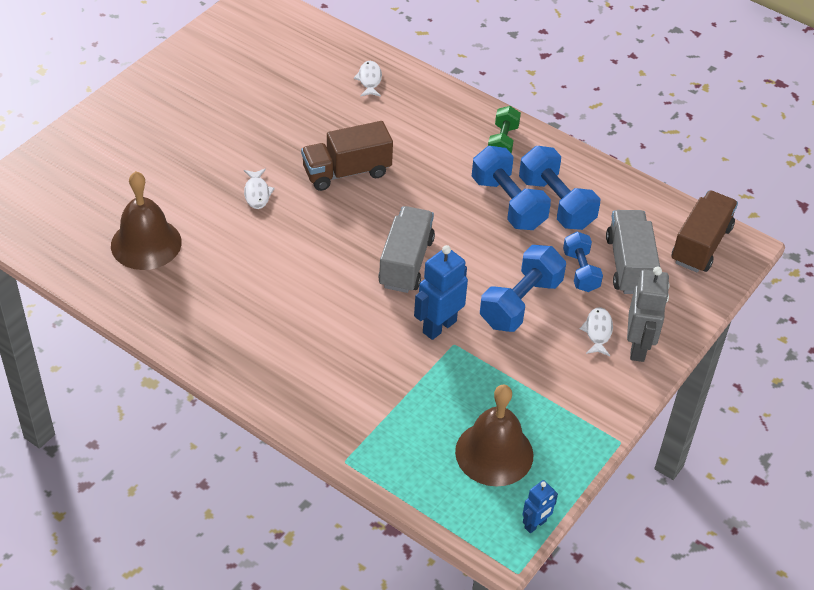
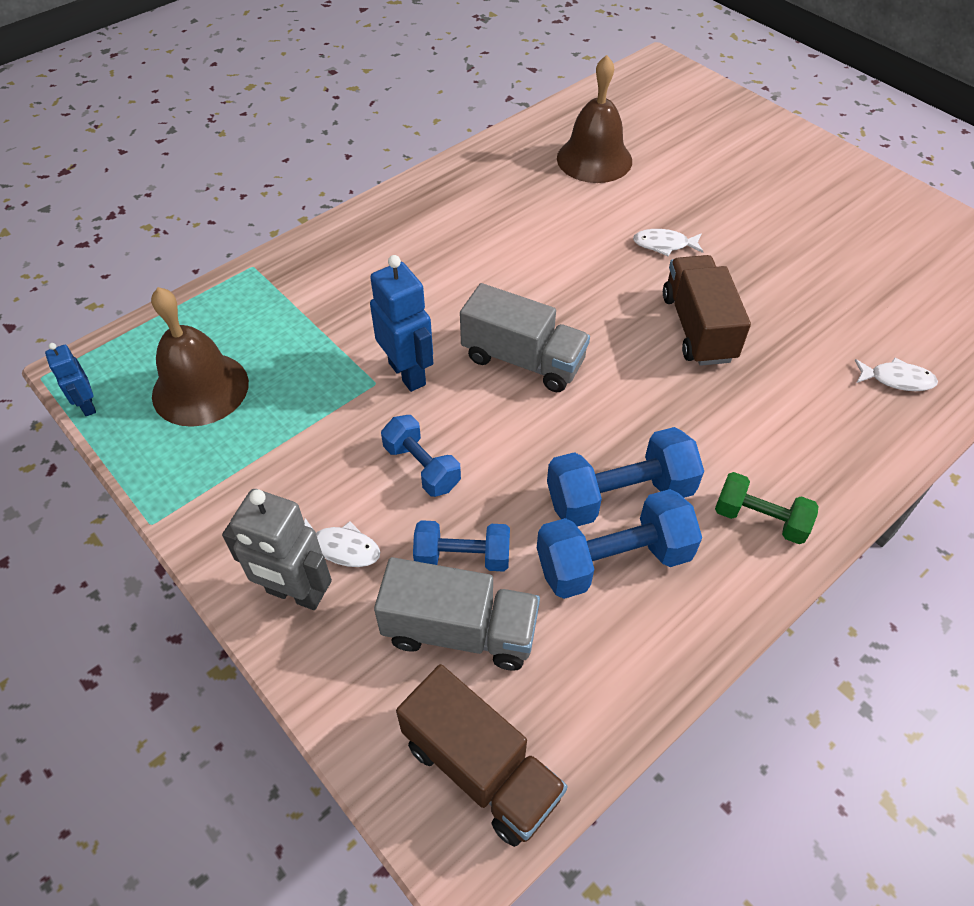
camera: 105 degrees right, 5 degrees up
(520, 303) = (422, 467): blue dumbbell -> blue dumbbell, size x0.63

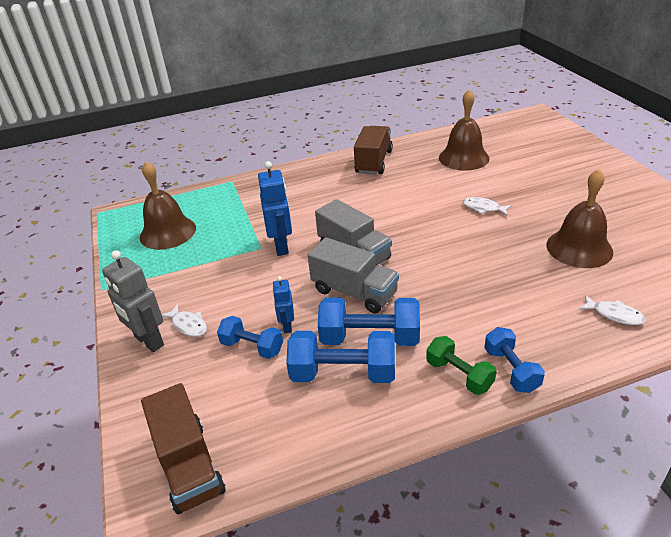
camera: 25 degrees right, 15 degrees down
(87, 405) = (109, 229): blue robot -> blue robot (287, 326)
(422, 467) = (259, 295): blue dumbbell -> blue dumbbell (511, 370)
(460, 631) = (225, 386): grey truck -> grey truck (354, 292)
(698, 328) = (480, 257): brown truck -> brown truck (374, 162)
(814, 286) = (579, 248): none -> brown bell

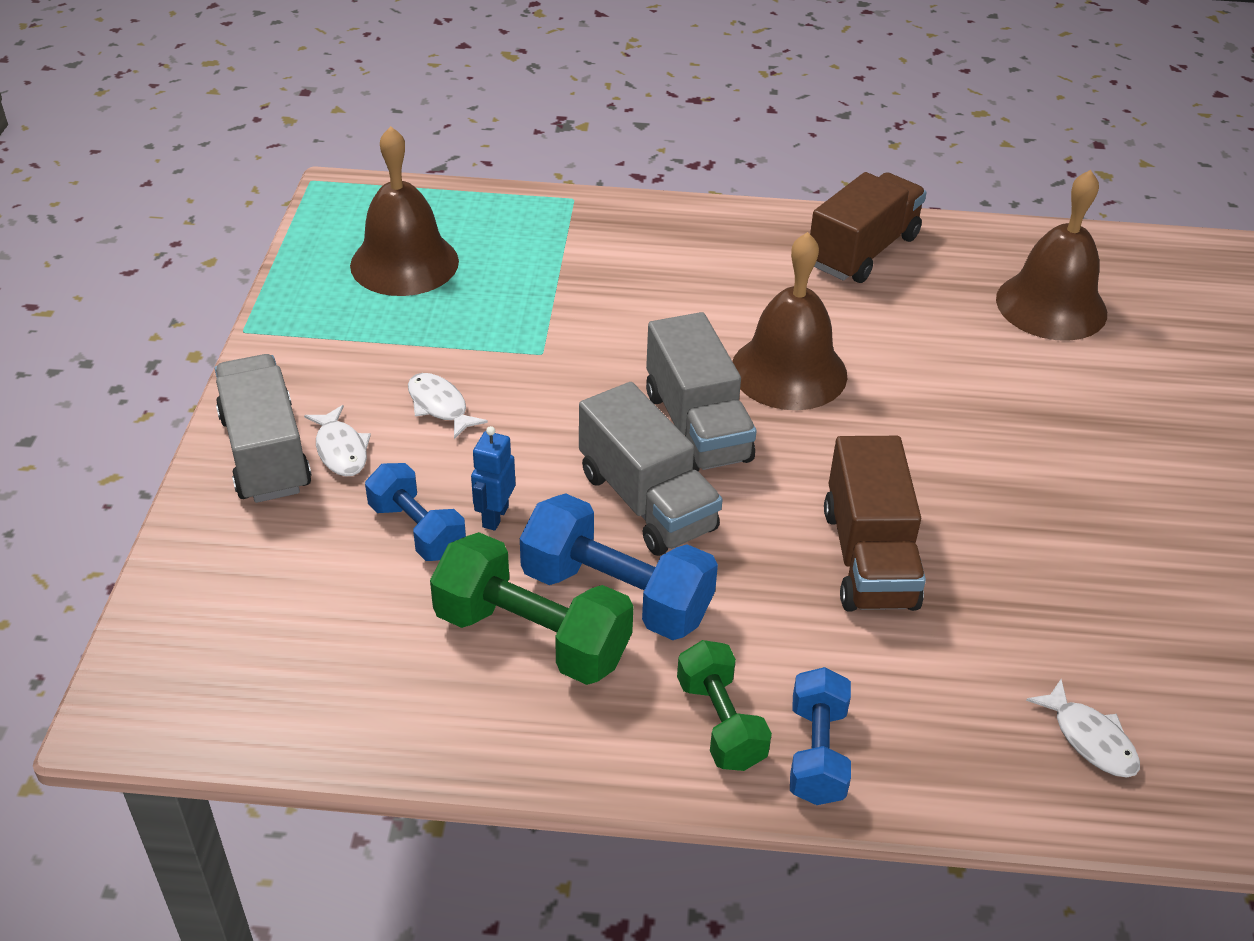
camera: 20 degrees right, 5 degrees up
(148, 341) = (266, 453): grey robot -> grey truck
(188, 465) = (214, 678): brown truck -> brown truck (868, 557)
(281, 246) = (579, 365): blue robot -> none
(343, 373) = (532, 637): blue dumbbell -> green dumbbell
(483, 208) = (1006, 430): white fish -> white fish (440, 406)
(579, 248) = (1132, 585): brown bell -> brown bell (789, 371)

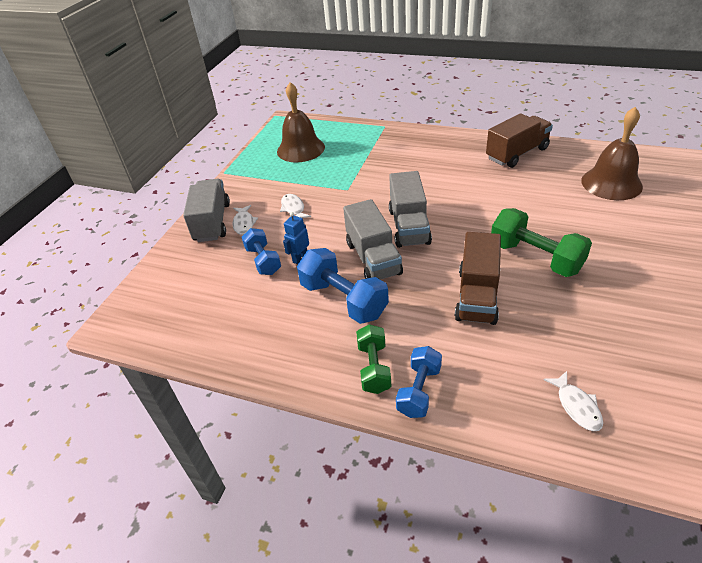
camera: 20 degrees right, 0 degrees up
(532, 637) = (297, 314): green dumbbell -> green dumbbell (535, 257)
(789, 371) = (462, 205): brown bell -> none

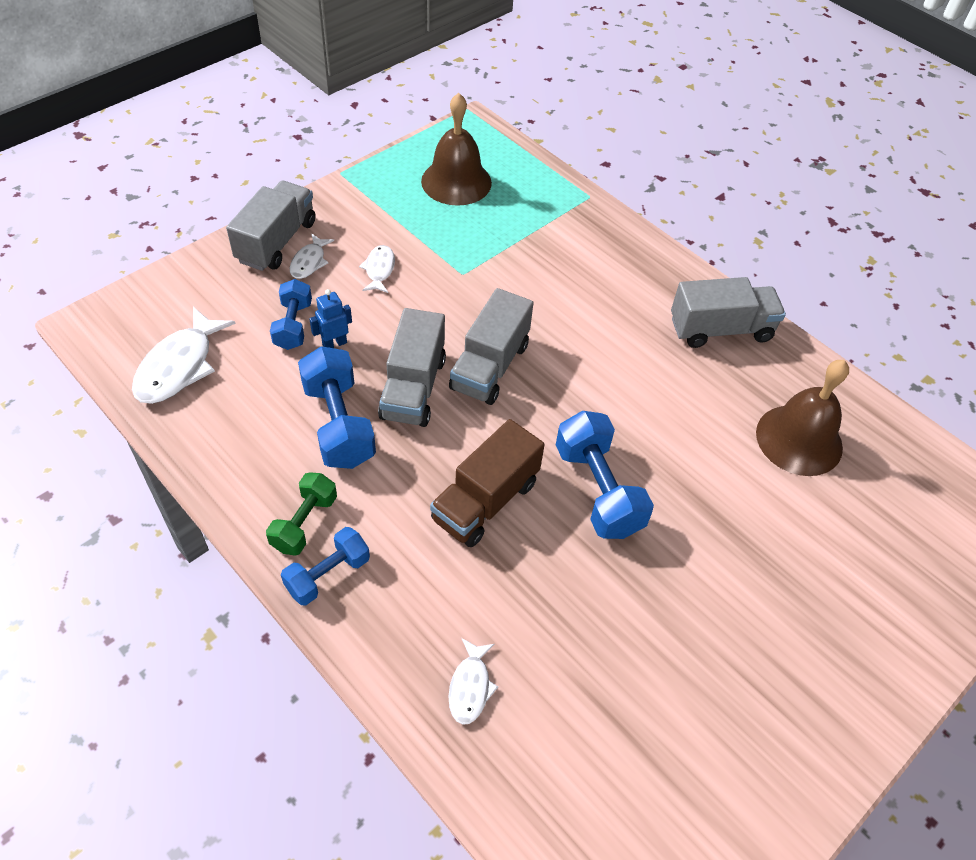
camera: 20 degrees right, 10 degrees up
(202, 319) = (179, 366): none -> white fish
(517, 154) = (720, 329): brown truck -> grey truck
(535, 257) = (598, 490): green dumbbell -> blue dumbbell

